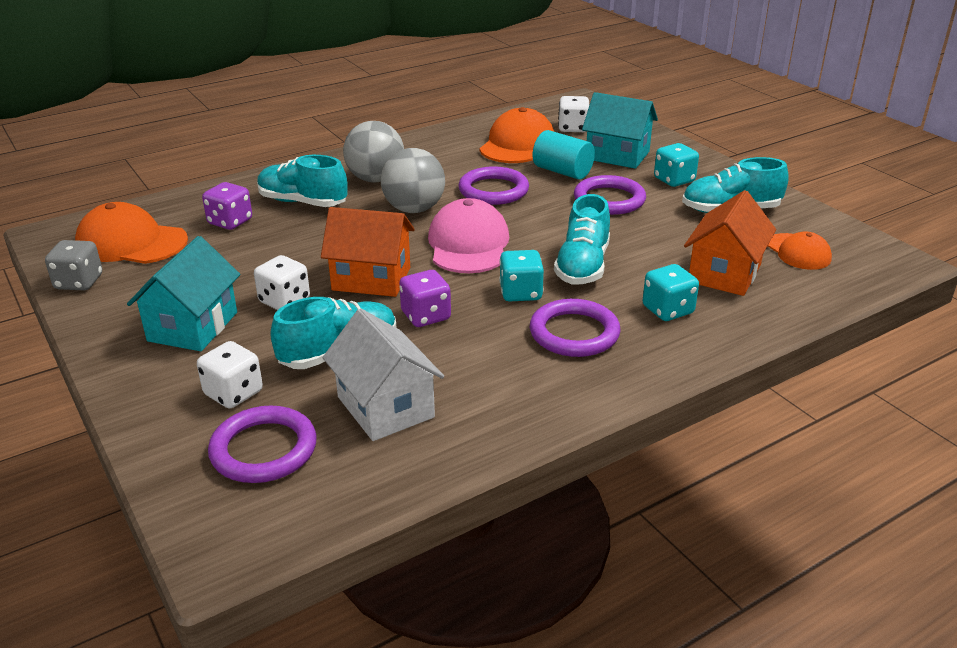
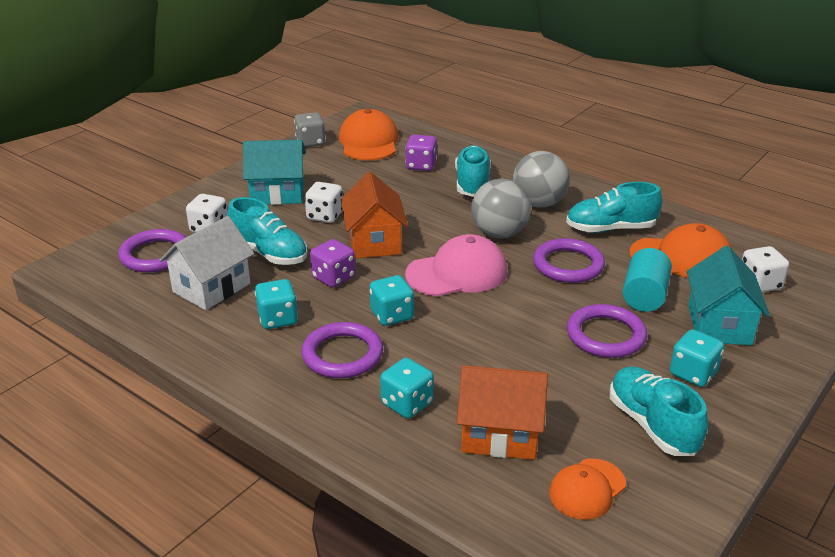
camera: 70 degrees right, 0 degrees up
(485, 365) = (278, 319): none -> turquoise dice
(582, 266) = (458, 340): turquoise shoe -> turquoise shoe (610, 229)

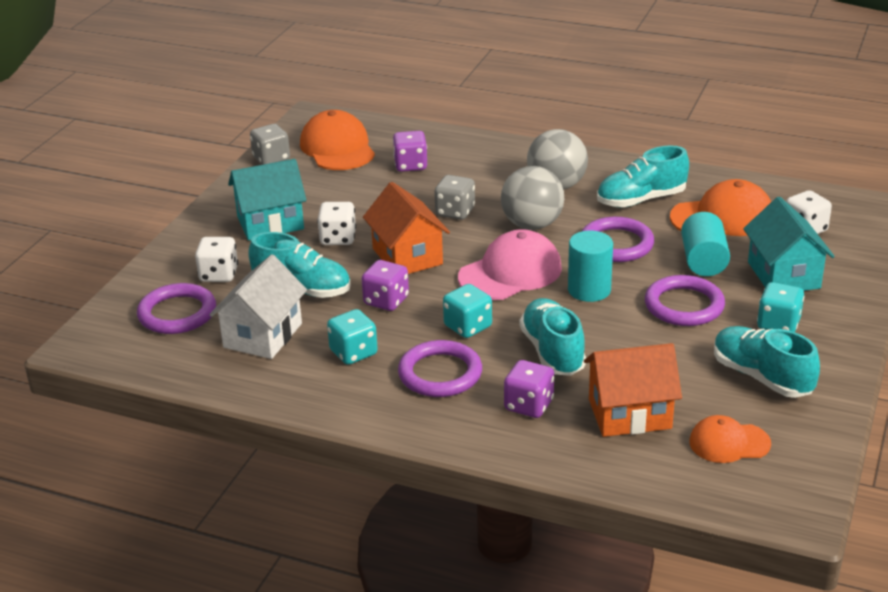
camera: 15 degrees left, 0 degrees up
(407, 404) = (529, 405): turquoise dice -> purple dice
(437, 211) = (455, 212): none -> grey dice
(472, 184) = (477, 176): turquoise shoe -> turquoise shoe (552, 352)
(521, 303) = (589, 290): none -> turquoise cylinder
(587, 489) = (729, 443): orange cap -> orange cap turned 60 degrees clockwise

